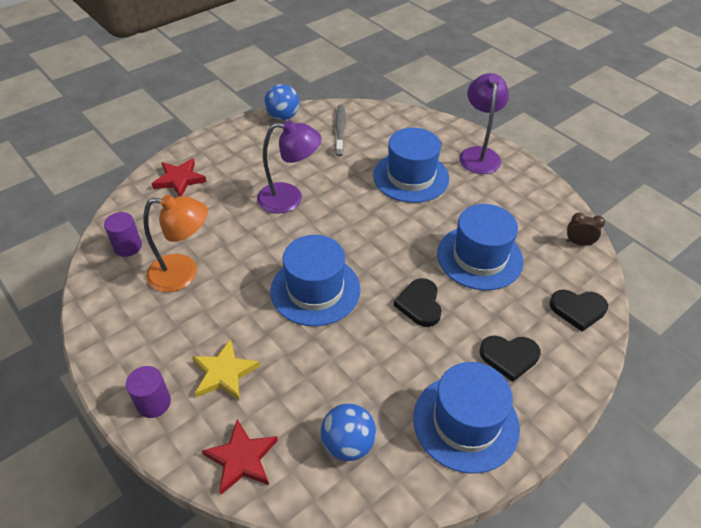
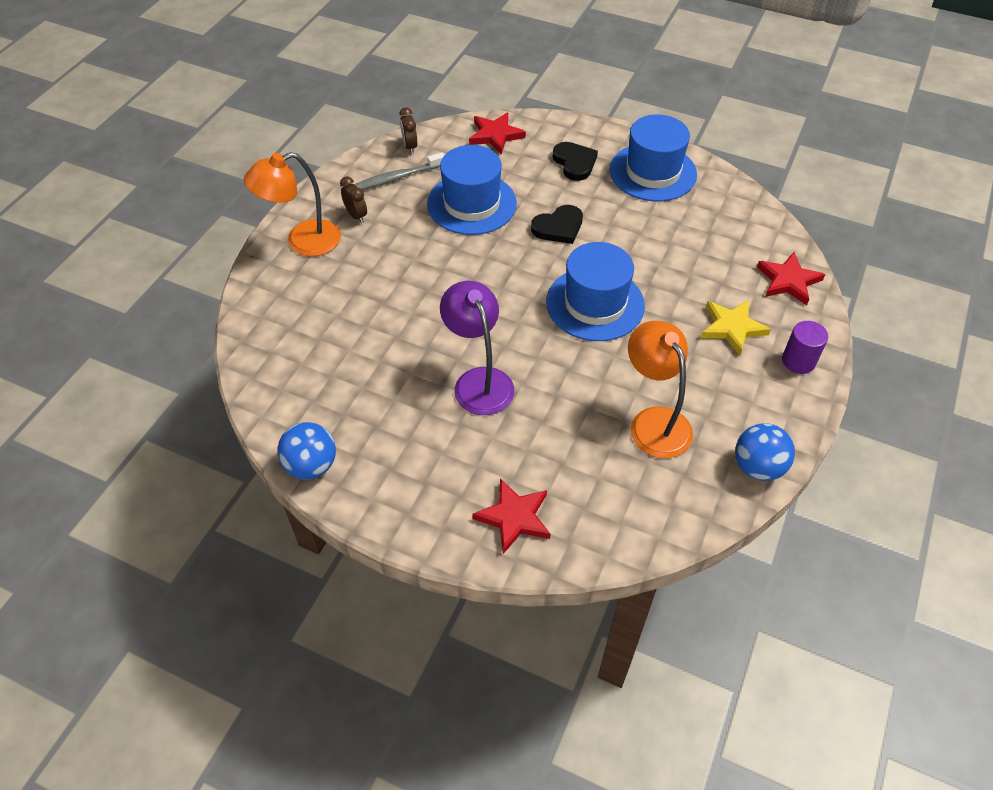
camera: 115 degrees left, 5 degrees up
(128, 247) = (658, 500): purple cylinder -> none
(340, 130) = (313, 386): grey toothbrush -> grey toothbrush (397, 178)
(348, 444) = (724, 227): blue ball -> blue ball (758, 467)
(411, 177) = (376, 286): blue hat -> none
(478, 154) = (303, 241): purple lamp -> orange lamp
(495, 187) = (356, 216): none -> brown clock
(578, 310) = (495, 135): black heart -> red star

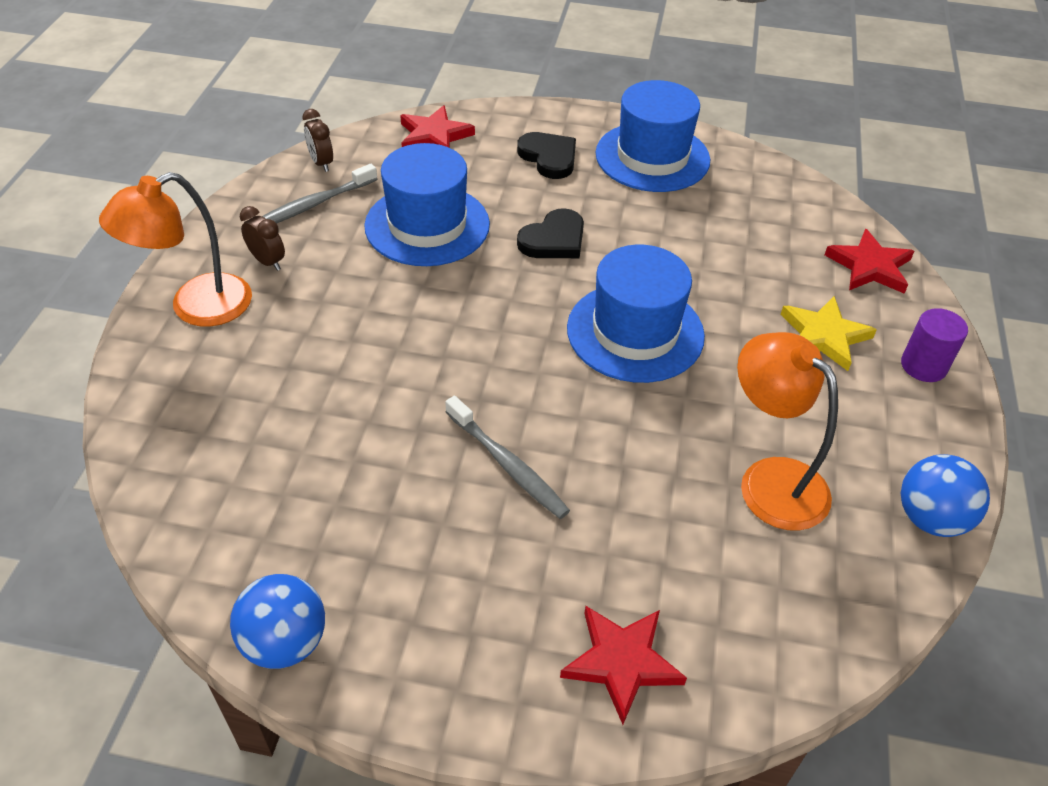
camera: 15 degrees left, 5 degrees down
(479, 381) = (507, 465): purple lamp -> grey toothbrush

